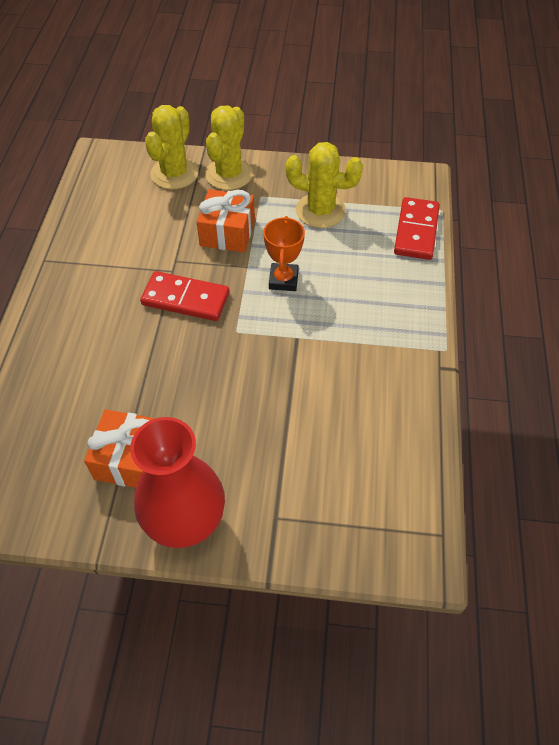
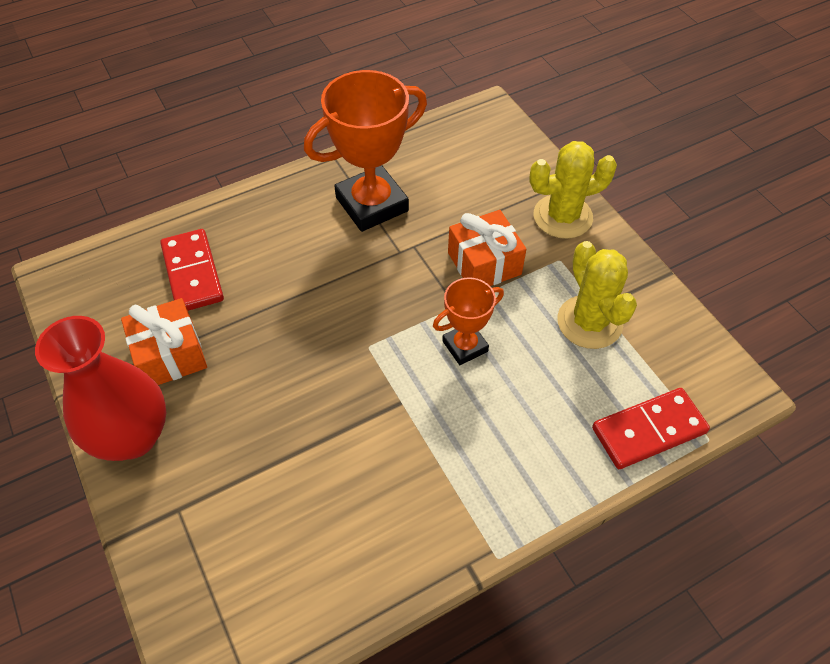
camera: 55 degrees right, 0 degrees up
(113, 262) = (372, 204): none -> orange trophy
(174, 173) = (520, 176): yellow cactus -> none
(186, 299) = (374, 283): red domino -> red domino (193, 273)

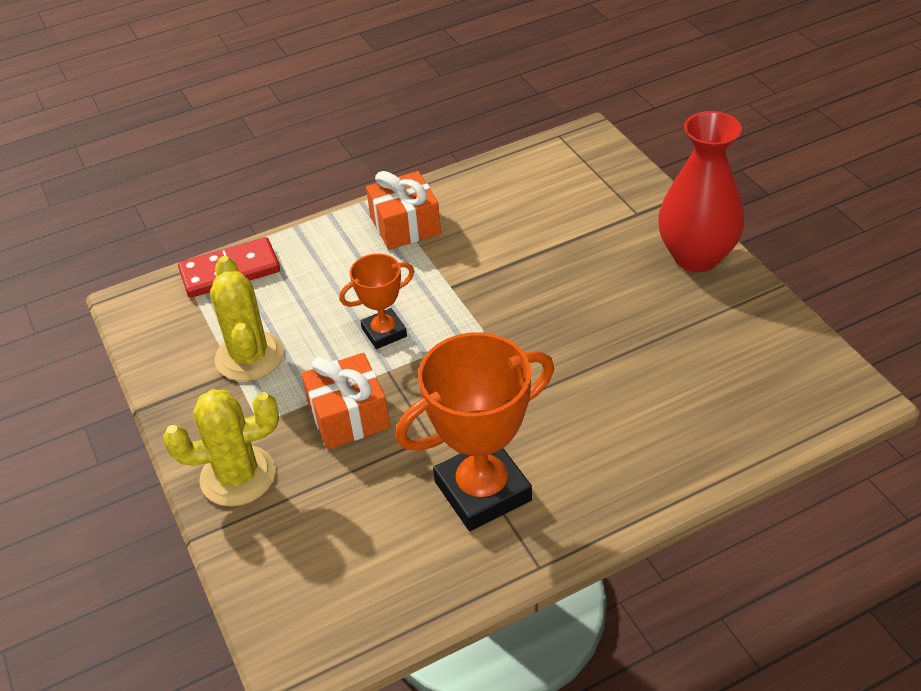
camera: 175 degrees left, 10 degrees down
(170, 355) = (686, 319): orange gift -> orange gift (405, 225)
(193, 273) = (692, 400): red domino -> none

